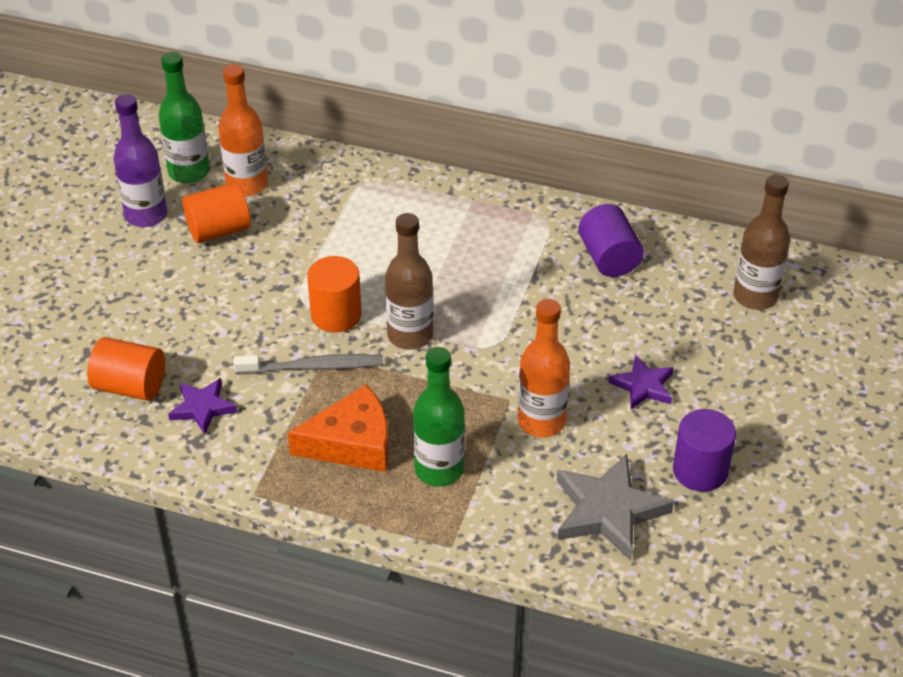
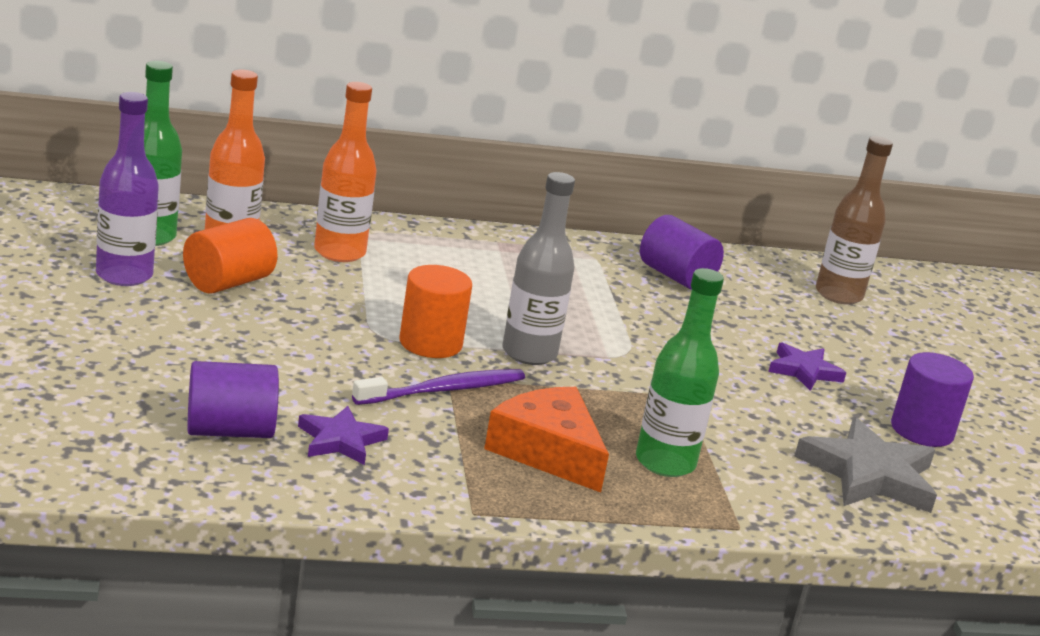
camera: 30 degrees left, 20 degrees down
(130, 386) = (229, 430): orange cylinder -> purple cylinder
(313, 367) = (444, 390): grey toothbrush -> purple toothbrush
(352, 443) = (547, 451): orange cheese -> orange cheese turned 90 degrees counterclockwise
(410, 335) = (529, 353): brown bottle -> grey bottle
(541, 421) = (732, 409): orange bottle -> orange bottle (339, 252)

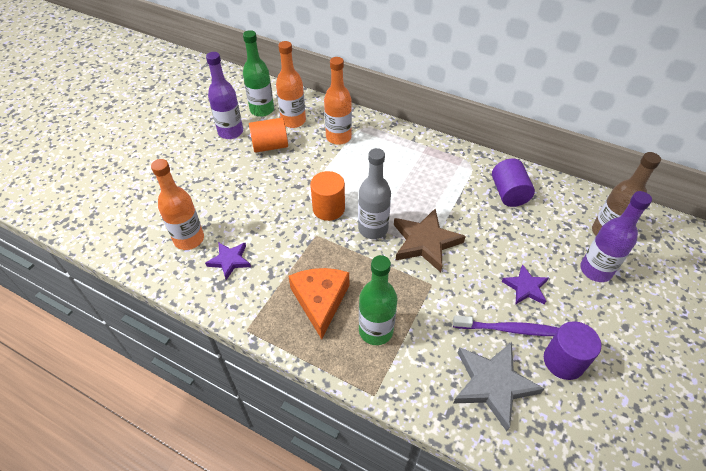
camera: 40 degrees right, 25 degrees up
(229, 430) = (189, 239): purple cylinder -> orange bottle
(444, 390) = (306, 242): purple toothbrush -> purple toothbrush (510, 329)
(623, 352) = (425, 242): none -> brown star
(865, 335) = (595, 270): none -> purple bottle

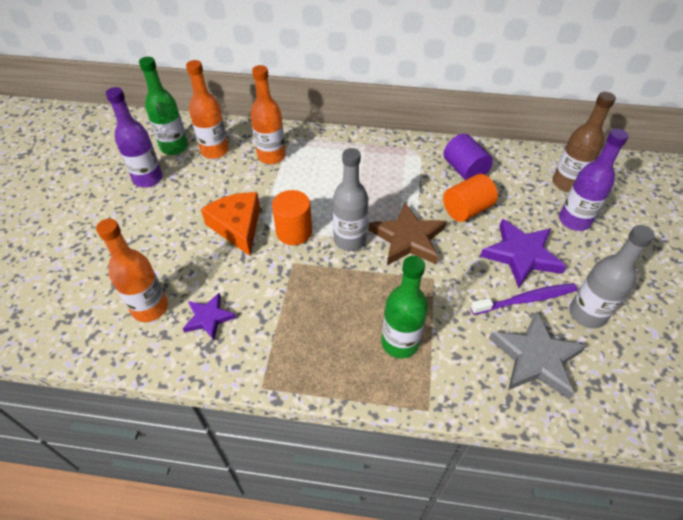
camera: 20 degrees left, 0 degrees up
(270, 146) = (200, 183): orange cylinder -> orange cylinder (466, 210)
(320, 301) = (328, 330): orange cheese -> orange cheese (237, 227)
(525, 287) = (521, 255): purple star -> purple star, size x1.70
(563, 361) = (587, 314): purple cylinder -> grey bottle

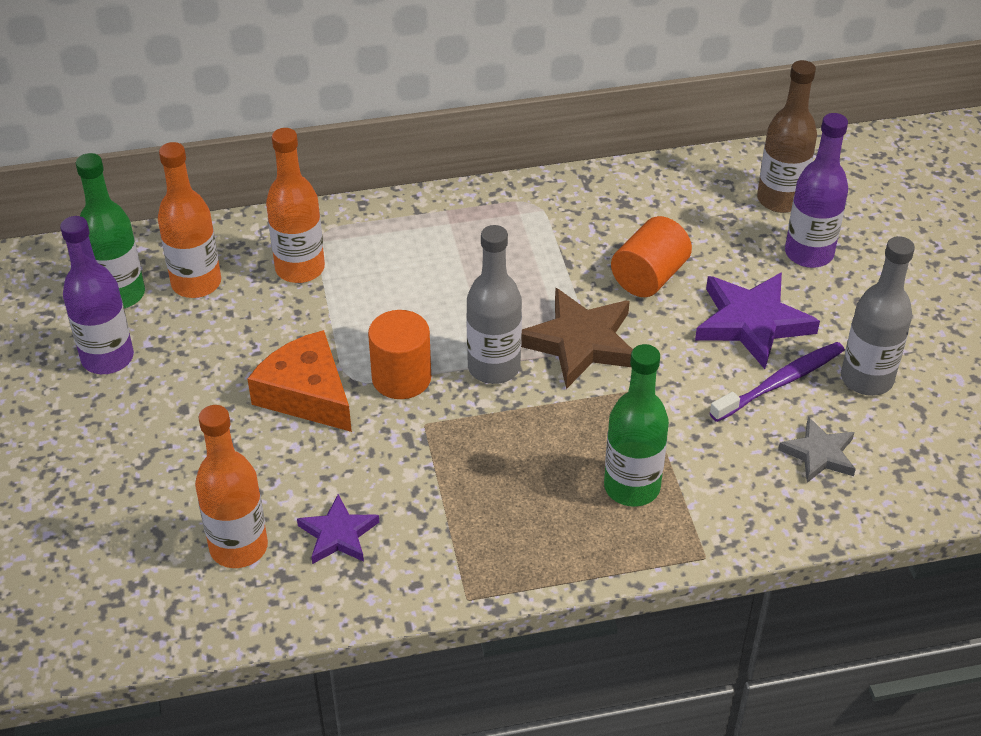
camera: 20 degrees left, 5 degrees down
(464, 170) = (621, 216): purple cylinder -> none
(535, 358) = (819, 454): grey star -> grey star, size x0.59

